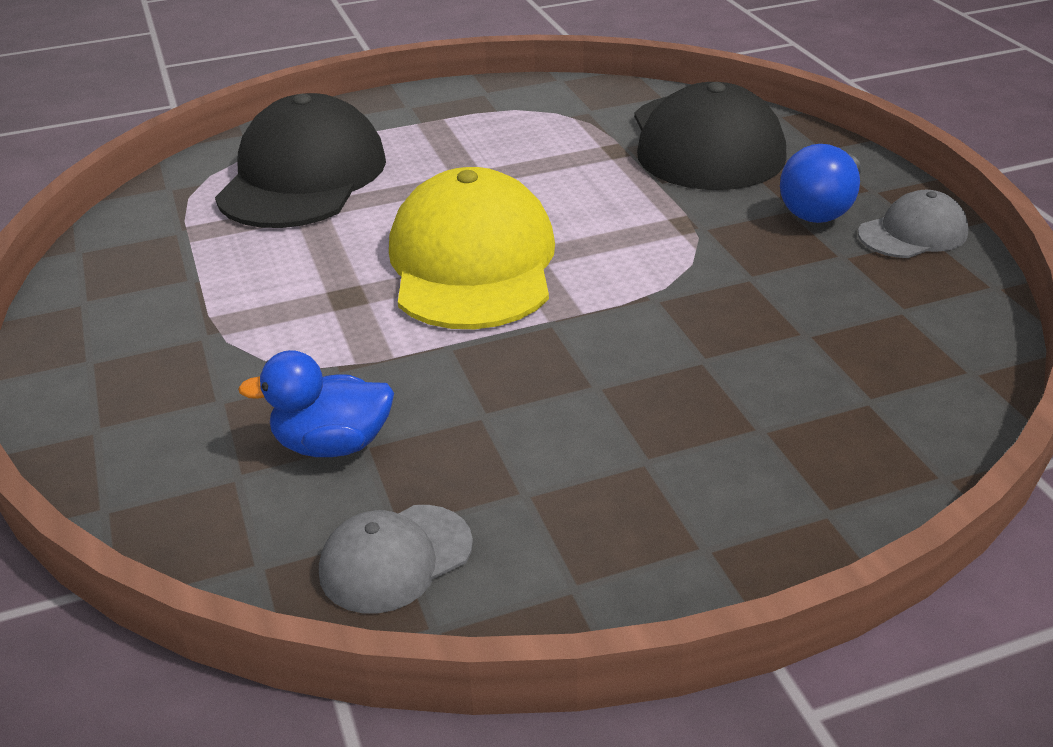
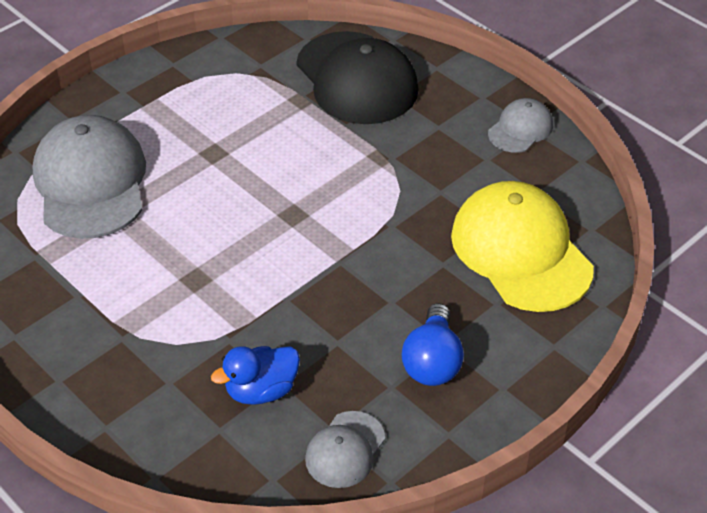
camera: 25 degrees left, 10 degrees up
(303, 177) = (91, 182): black cap -> grey cap
(472, 263) = (261, 228): yellow cap -> yellow cap (521, 251)
(821, 209) = (458, 122): blue light bulb -> blue light bulb (432, 361)

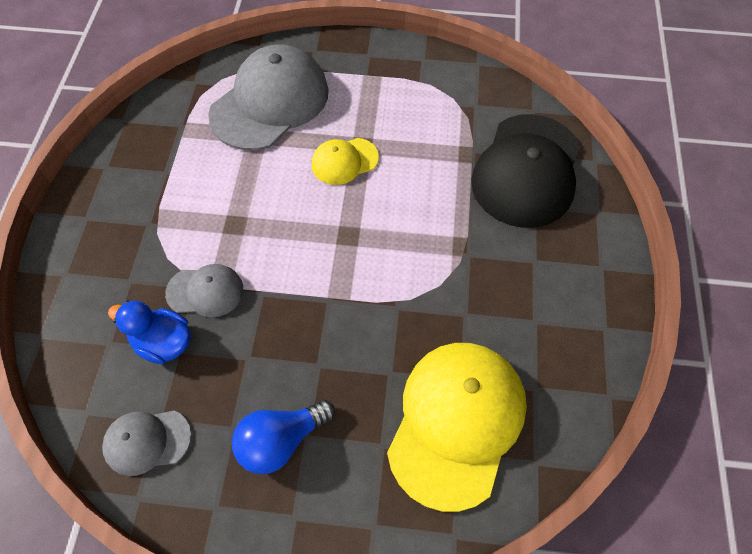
camera: 50 degrees right, 15 degrees up
(217, 173) = (344, 161): none -> yellow cap
(520, 129) = (595, 321): grey cap -> grey cap (205, 291)

